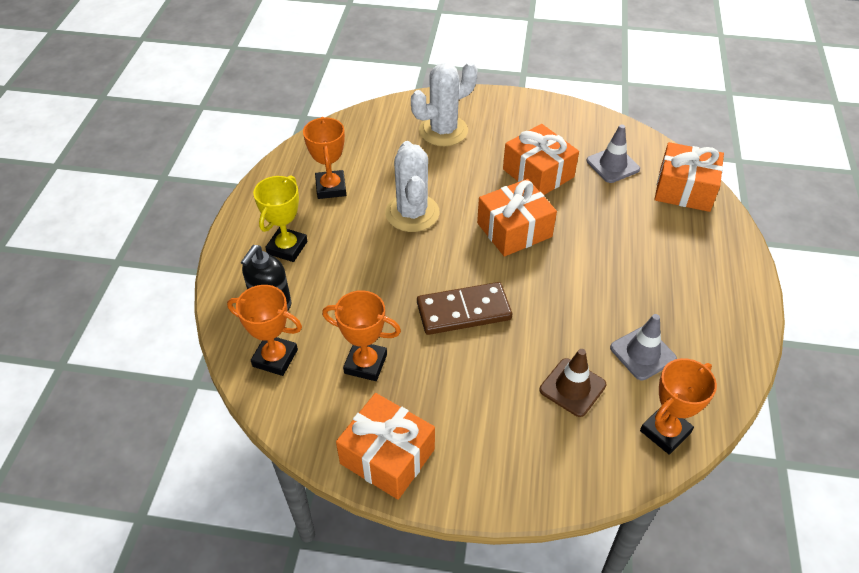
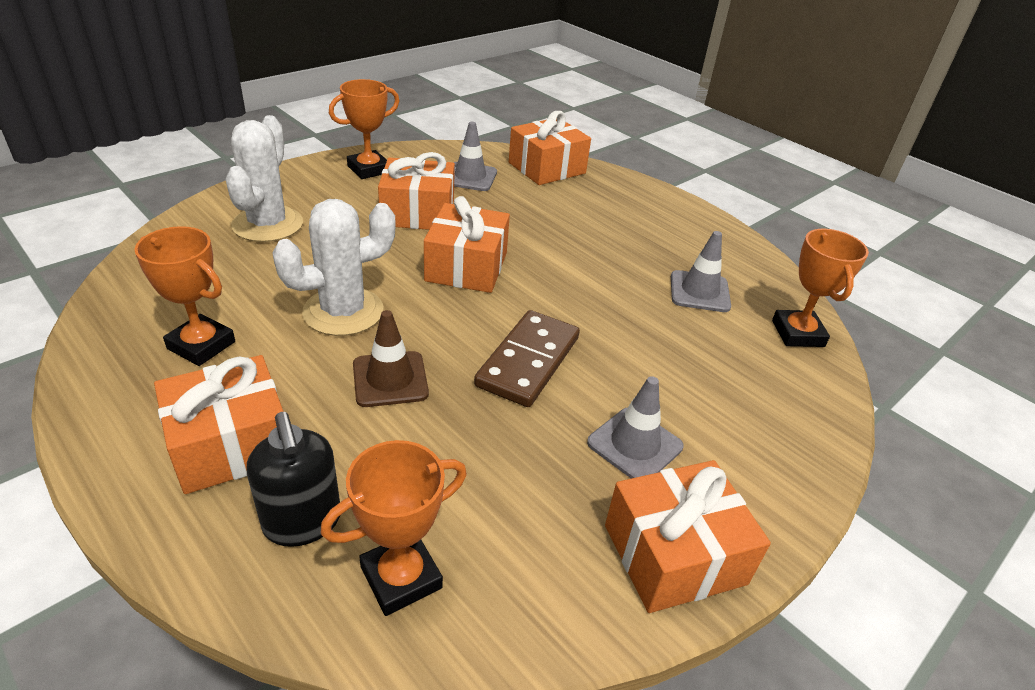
camera: 55 degrees left, 10 degrees down
(287, 248) = (231, 444): yellow trophy -> orange gift
(365, 364) = (514, 486): orange trophy -> orange trophy (369, 169)
(412, 213) = (343, 311): white cactus -> white cactus turned 60 degrees counterclockwise
(449, 397) = (635, 445): none -> grey traffic cone
(572, 387) = (701, 353): brown traffic cone -> brown traffic cone (390, 379)

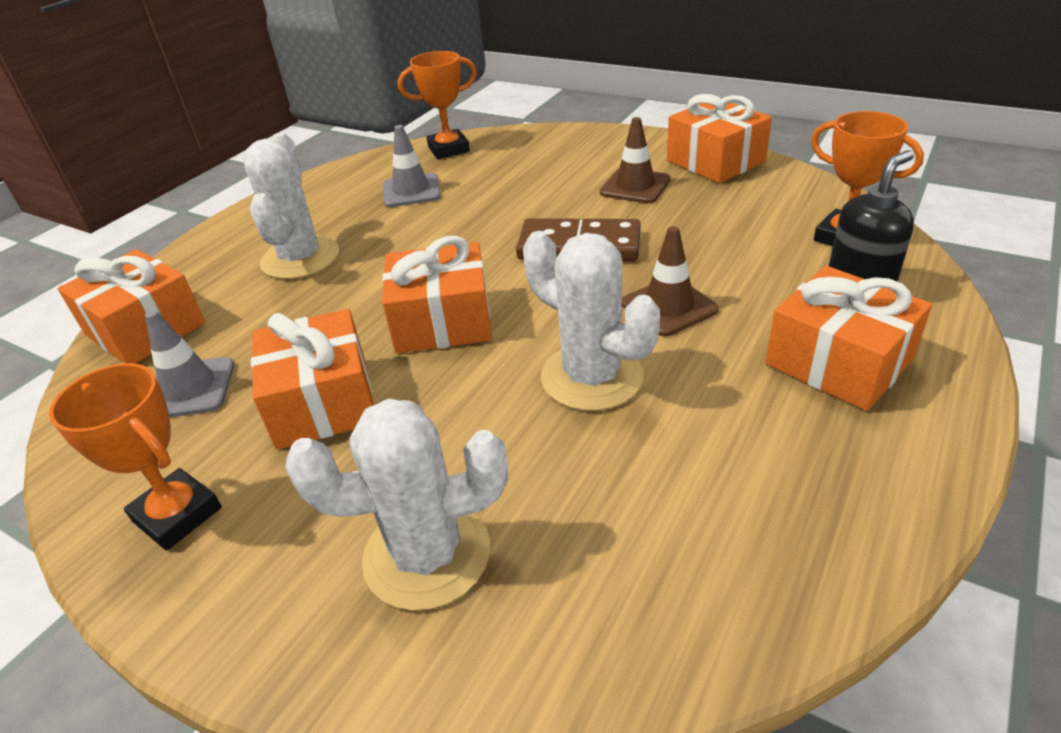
camera: 100 degrees left, 0 degrees up
(201, 345) = (743, 461): orange trophy -> none
(602, 224) = (300, 258): none -> white cactus
(635, 445) = (635, 186): grey traffic cone -> brown traffic cone

